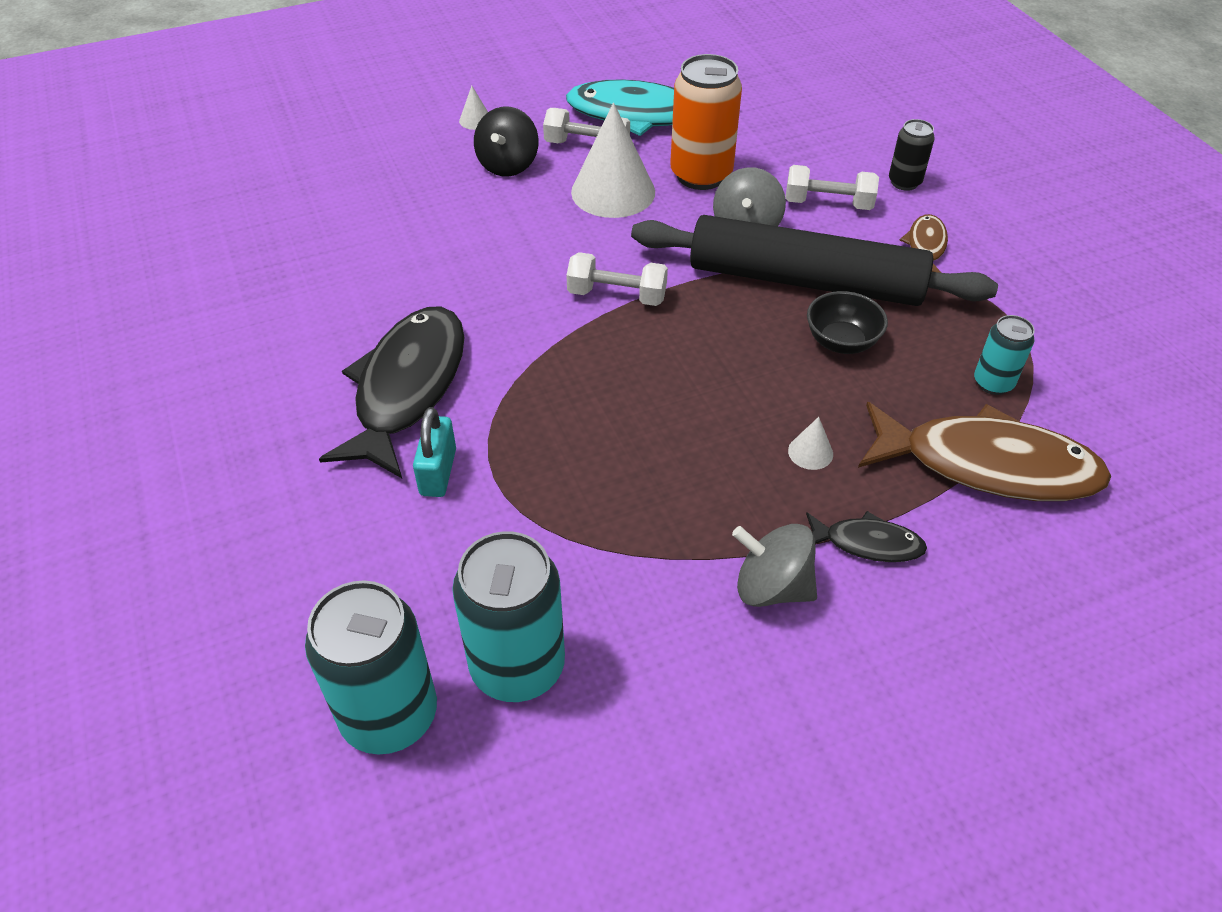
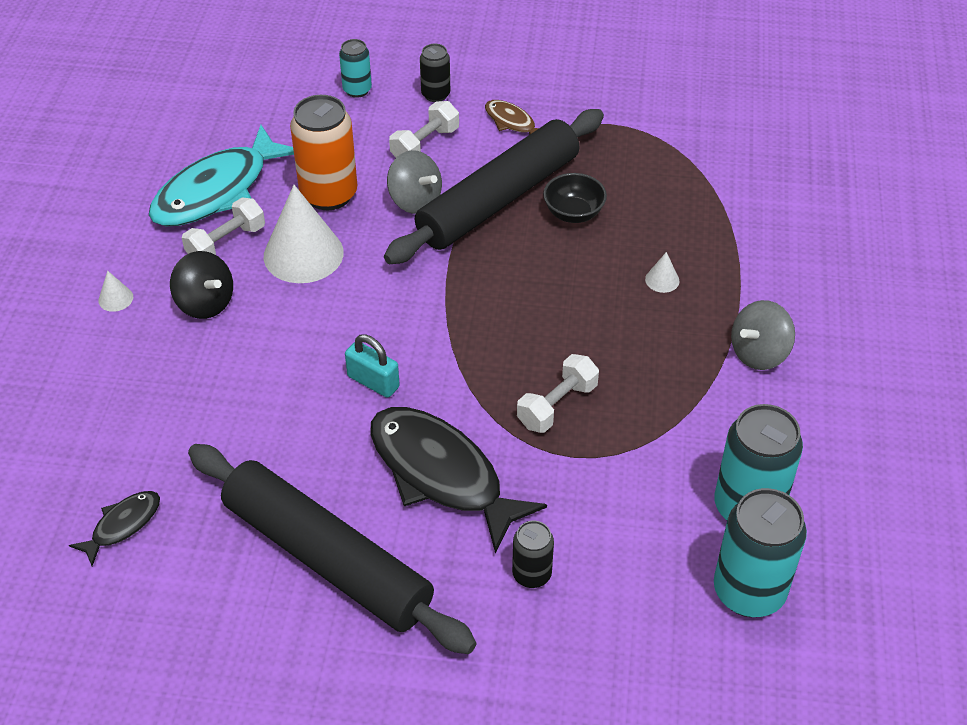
camera: 60 degrees left, 0 degrees up
(264, 354) = (327, 558): none -> black rolling pin
(316, 506) = (531, 574): none -> black can
(438, 472) = (546, 487): turquoise padlock -> turquoise padlock (373, 382)
(617, 295) = (432, 307): white dumbbell -> white dumbbell (557, 405)
(867, 543) = (752, 292): black fish -> black fish (122, 525)
(987, 465) = (727, 206): brown fish -> none
(993, 383) = (662, 165): turquoise can -> turquoise can (357, 90)

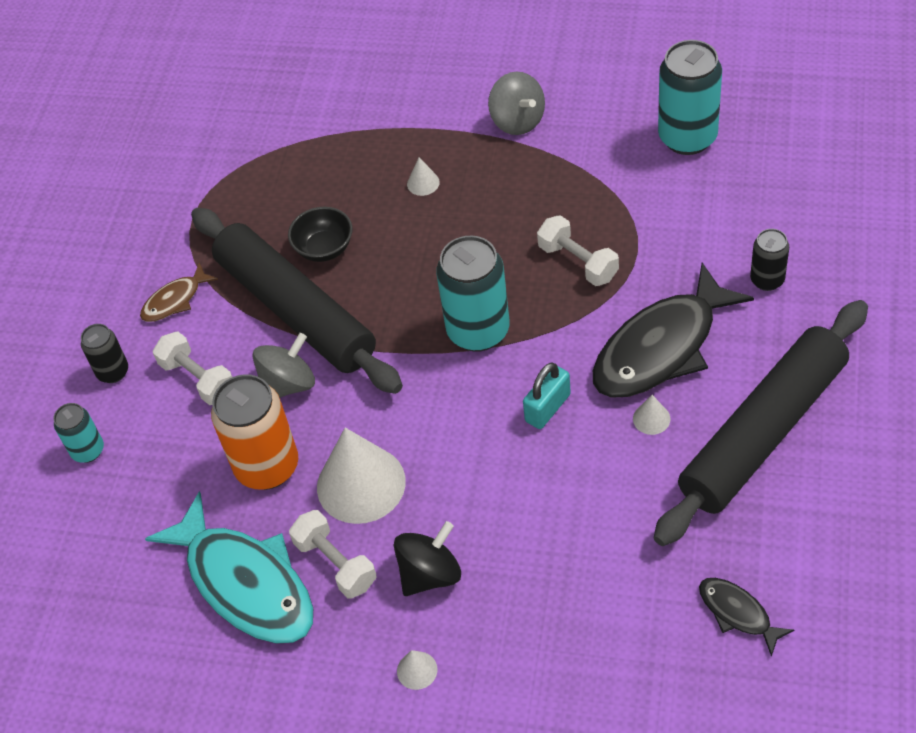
camera: 80 degrees left, 5 degrees up
(352, 463) = (651, 419): none -> white cone
(749, 591) = (770, 142): turquoise can -> turquoise can (478, 331)

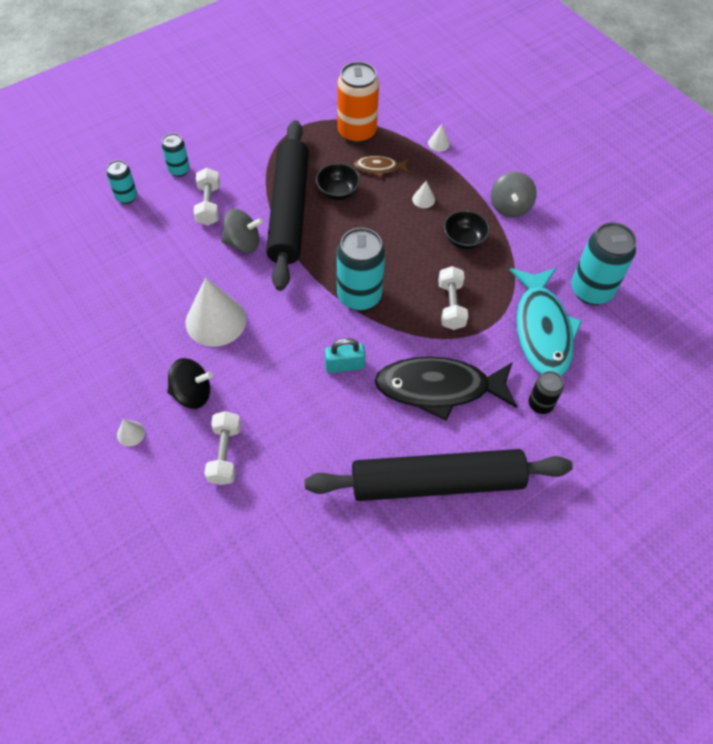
camera: 35 degrees right, 5 degrees up
(113, 372) = (179, 170): black can -> turquoise can
(175, 300) = (244, 160): brown fish -> brown fish (379, 168)
(245, 583) = (113, 319): turquoise fish -> turquoise fish (542, 330)
(267, 467) = (187, 274): orange can -> orange can (357, 132)
(335, 563) = (159, 347): white dumbbell -> white dumbbell (225, 454)
(513, 189) = (464, 240): none -> black bowl
(651, 419) = (388, 420): white cone -> white cone (438, 143)
(738, 613) = (306, 562): black fish -> none

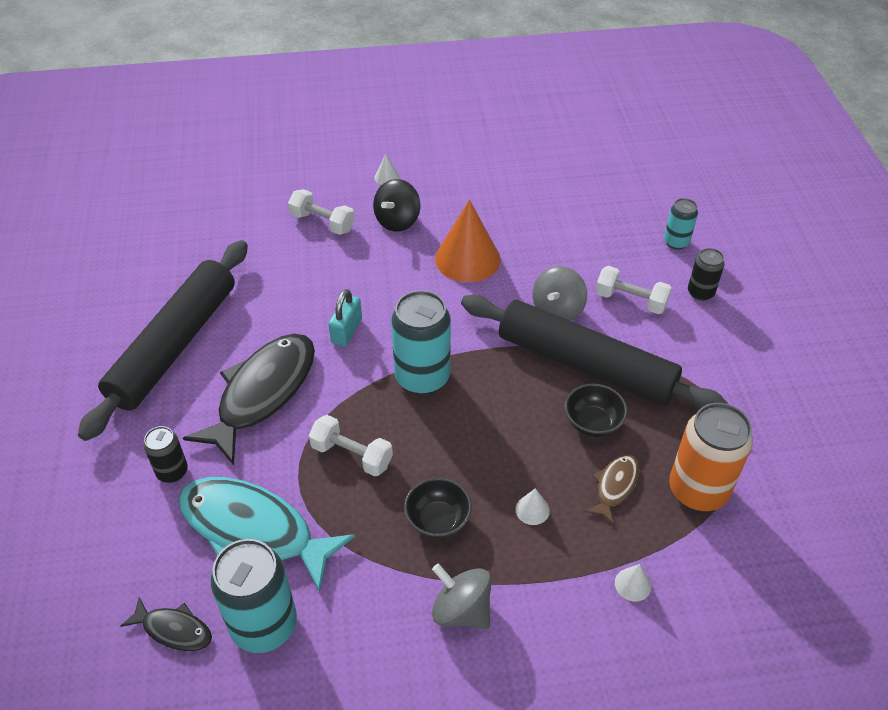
camera: 120 degrees right, 10 degrees down
(179, 170) = (700, 293): turquoise can -> black can
(216, 320) = (467, 259): white cone -> orange cone
(630, 333) = (174, 630): none -> black fish

